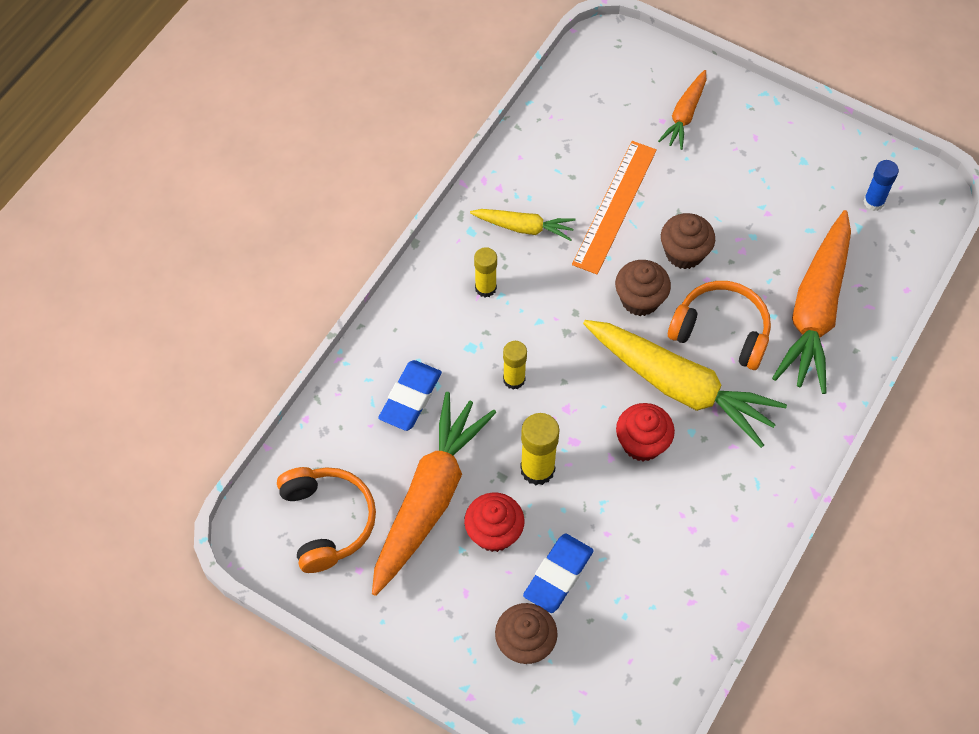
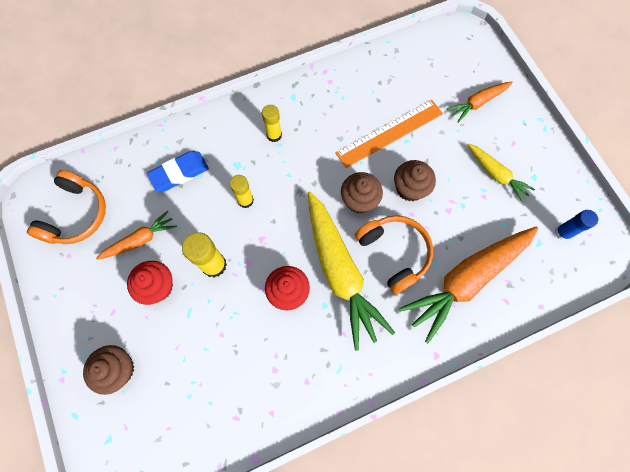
camera: 35 degrees right, 10 degrees up
(429, 498) = (140, 240): orange carrot -> orange carrot, size x0.51
(524, 227) = (325, 113): yellow carrot -> yellow carrot (496, 174)
(558, 575) = (172, 340): blue eraser -> none

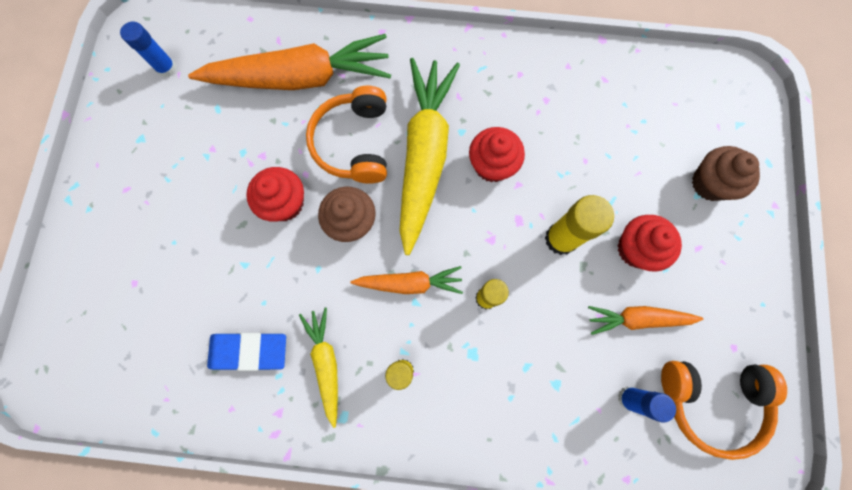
camera: 150 degrees left, 5 degrees up
(76, 215) = (710, 400): orange headphones -> orange headphones turned 135 degrees counterclockwise
(129, 190) = (629, 398): none -> blue glue stick
(179, 173) = (553, 386): blue eraser -> blue eraser (249, 351)
(389, 133) = (257, 286): orange ruler -> none
(410, 188) = (285, 203): brown cupcake -> red cupcake
(478, 103) = (119, 264): orange carrot -> orange carrot (410, 283)
(496, 174) = (178, 165): yellow carrot -> yellow carrot (326, 363)

